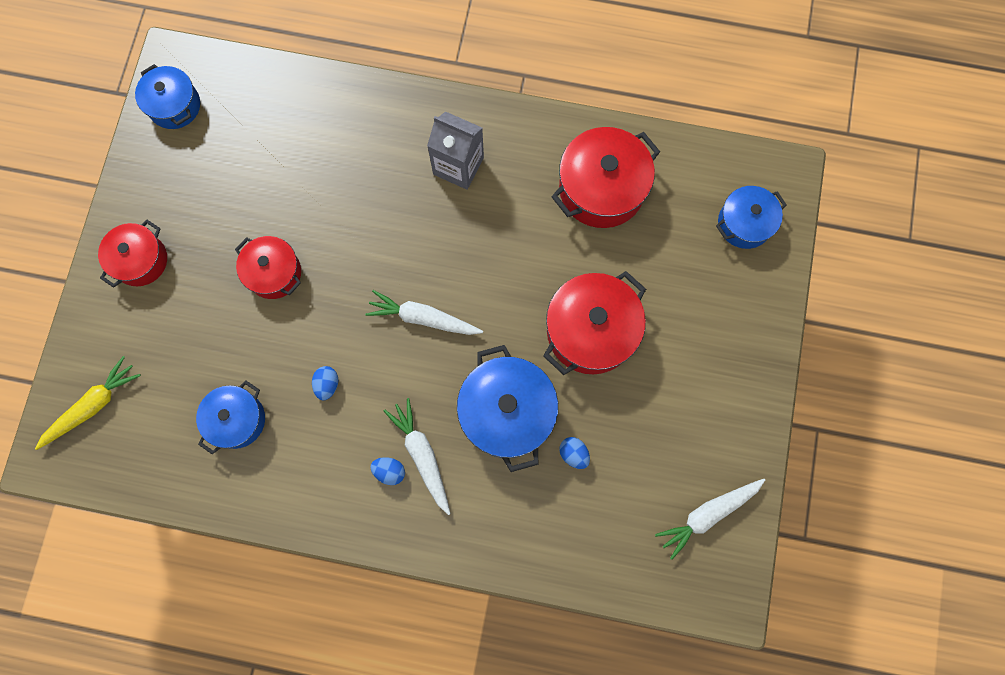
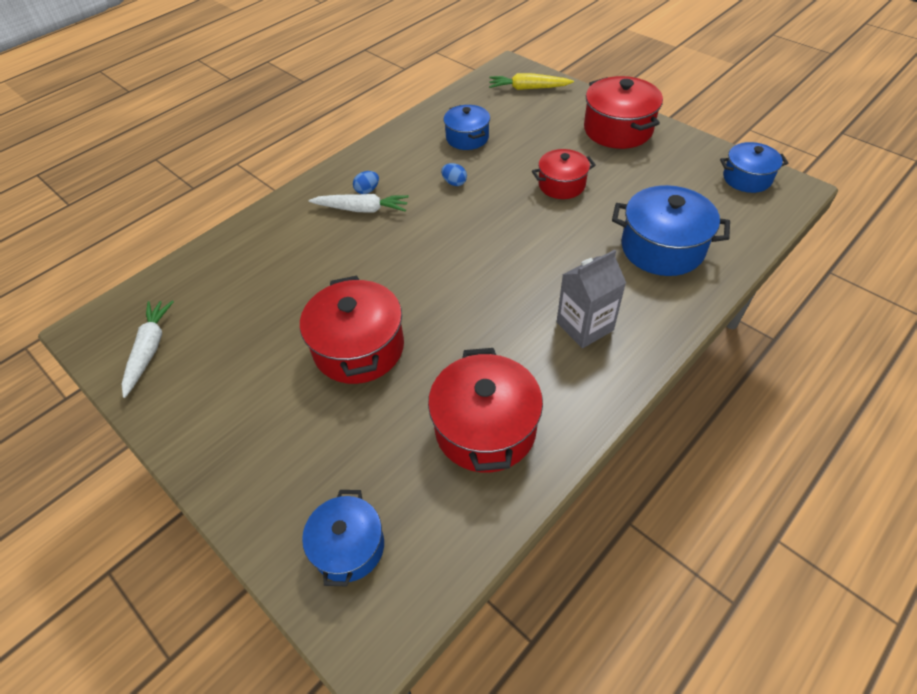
camera: 125 degrees right, 25 degrees down
(93, 406) = (528, 88): yellow carrot -> yellow carrot turned 105 degrees clockwise
(140, 260) = (618, 129): red pot -> red pot, size x1.58
(423, 318) = (461, 248): white carrot -> none
(507, 412) = (346, 265): blue pot -> blue pot (662, 248)
(573, 454) = (279, 289): blue egg -> none

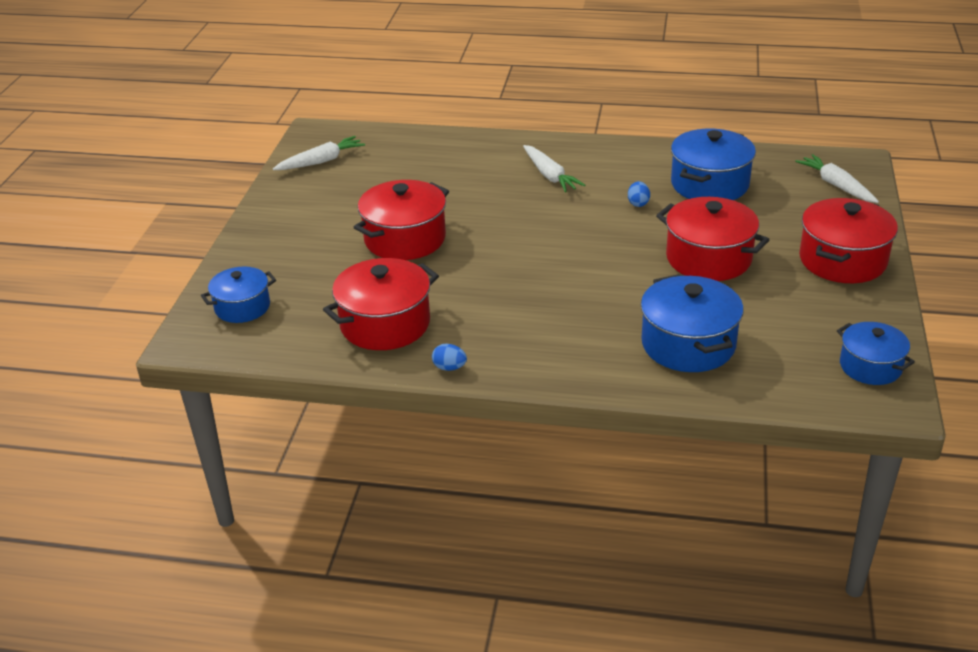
camera: 55 degrees right, 15 degrees down
(367, 190) = (575, 168): blue egg -> blue egg (449, 367)
(467, 138) = (709, 184): blue pot -> blue pot, size x1.58
(528, 88) = (836, 185): yellow carrot -> white carrot
(561, 185) = (708, 258): red pot -> red pot, size x1.58
(584, 326) = (537, 334): grey carton -> none

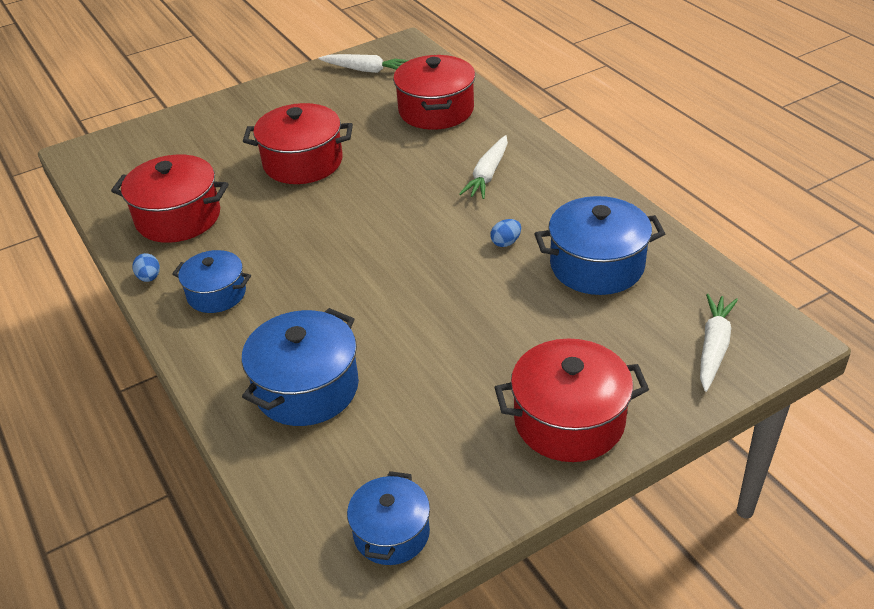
camera: 50 degrees right, 5 degrees up
(242, 307) = (140, 149): blue pot -> blue pot (216, 294)
(708, 258) = (463, 330): red pot -> red pot (436, 110)

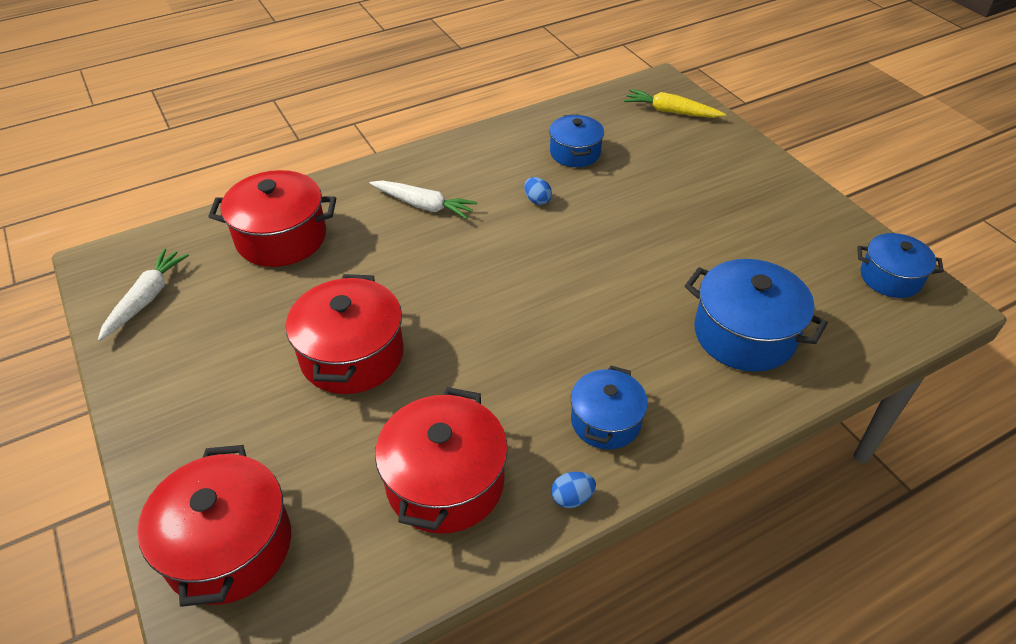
camera: 90 degrees left, 5 degrees up
(569, 420) = (755, 182): red pot -> red pot (229, 546)
(597, 265) = (575, 153): blue pot -> blue pot, size x0.63
(713, 347) = (671, 112): white carrot -> yellow carrot

